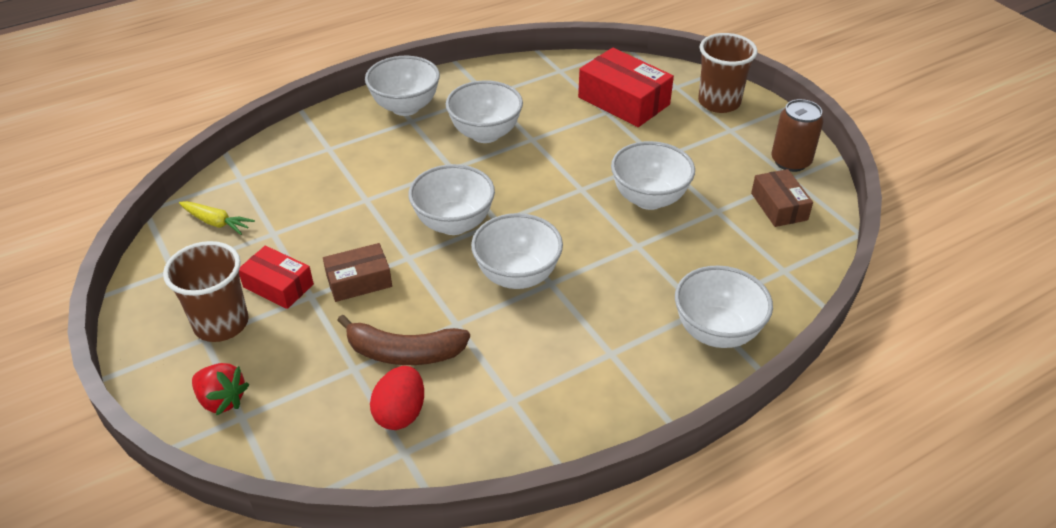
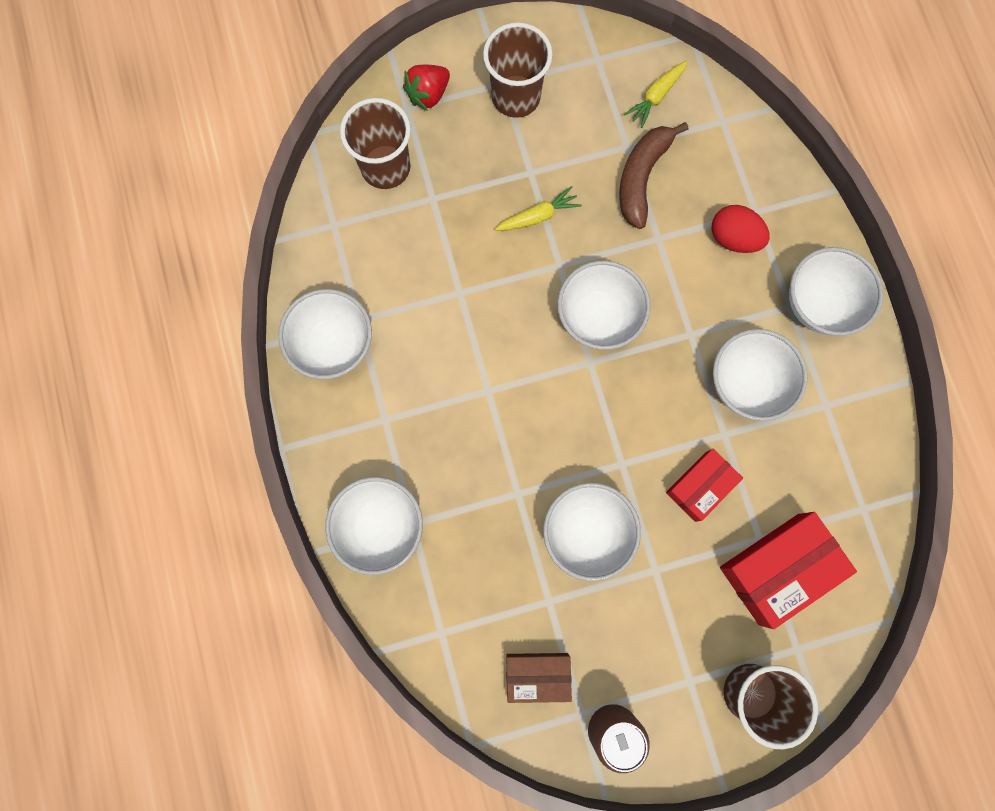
camera: 105 degrees right, 35 degrees up
(278, 285) = (551, 146): red box -> red box (700, 486)
(321, 419) = (385, 167): none -> brown cup
(359, 281) = (538, 216): brown box -> yellow carrot
(400, 413) = (373, 228): red egg -> red egg (733, 238)
(404, 352) = (438, 241): brown banana -> brown banana (641, 177)
(517, 276) = (506, 361): white bowl -> white bowl (334, 345)

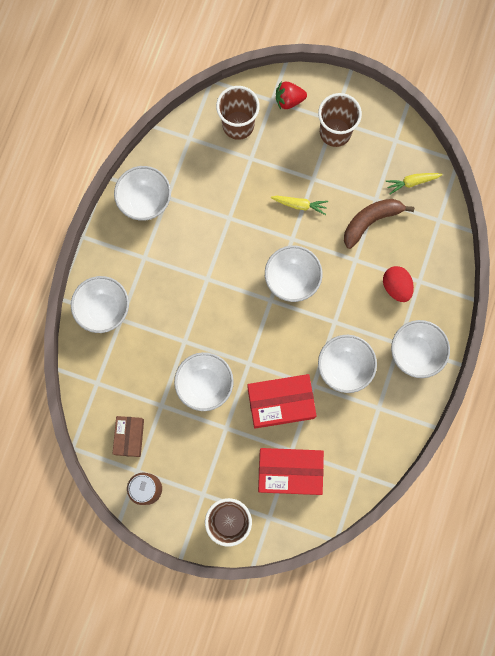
camera: 35 degrees right, 0 degrees up
(537, 675) = (129, 437): brown box -> brown box turned 60 degrees clockwise
(700, 486) = (280, 403): red box -> red box, size x1.63

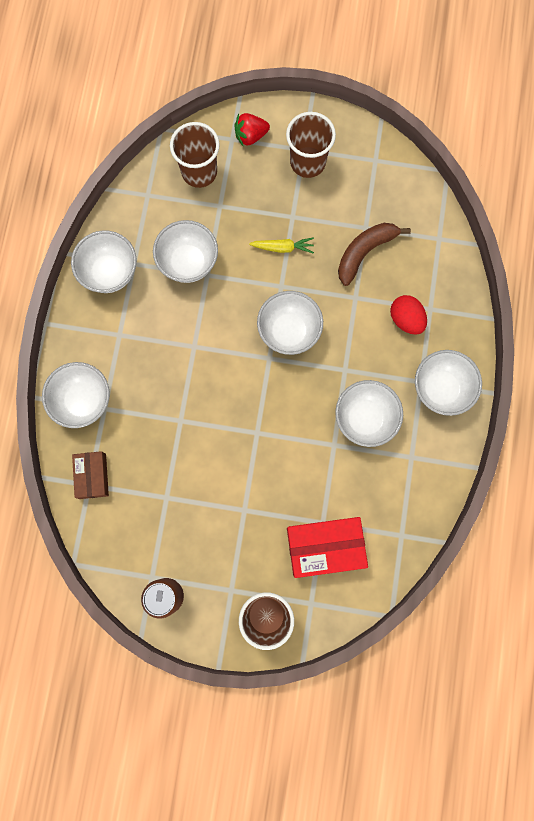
camera: 10 degrees left, 0 degrees up
(129, 437) = (136, 540): brown box -> brown box (92, 476)
(205, 385) = (212, 465): white bowl -> white bowl (188, 262)
(280, 403) = (301, 471): red box -> none
(412, 182) = (401, 202): yellow carrot -> none

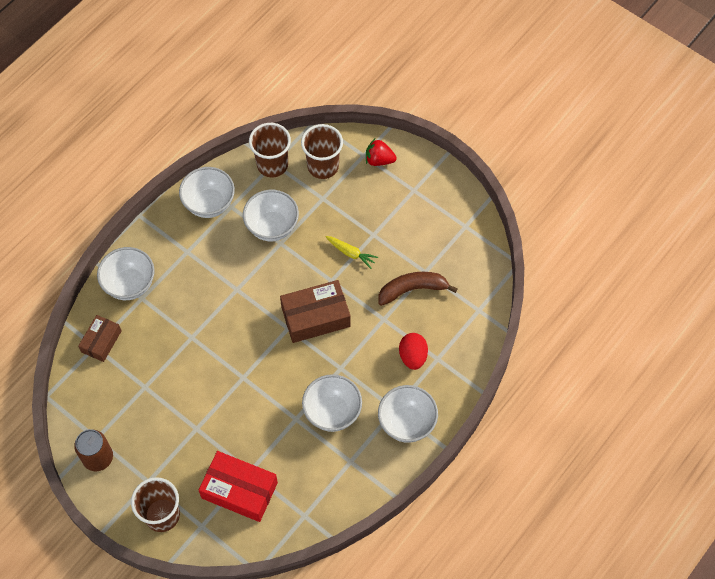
camera: 30 degrees right, 15 degrees down
(289, 331) = (315, 317): white bowl -> brown box
(307, 162) = (411, 201): brown cup -> brown cup (272, 165)

